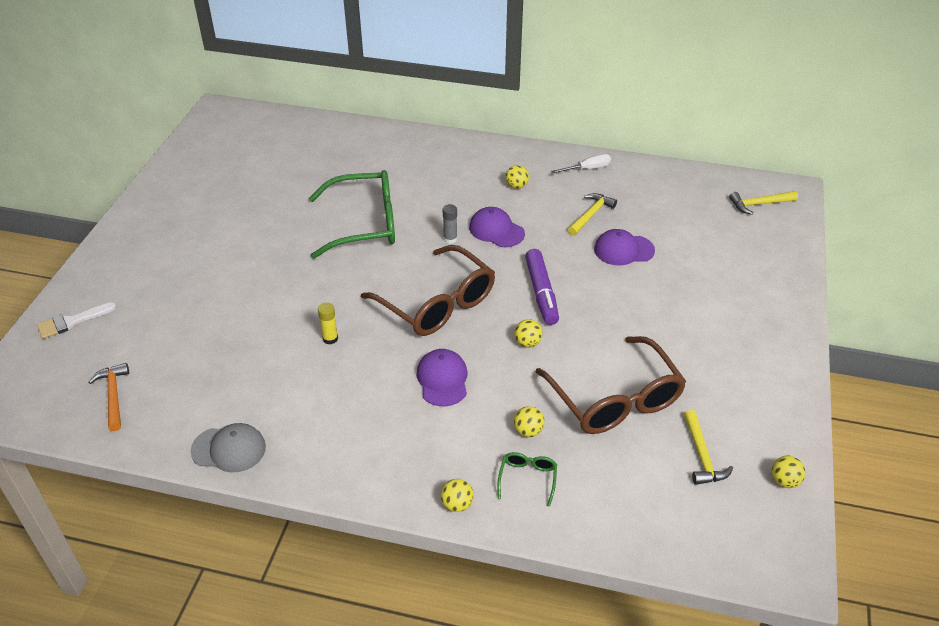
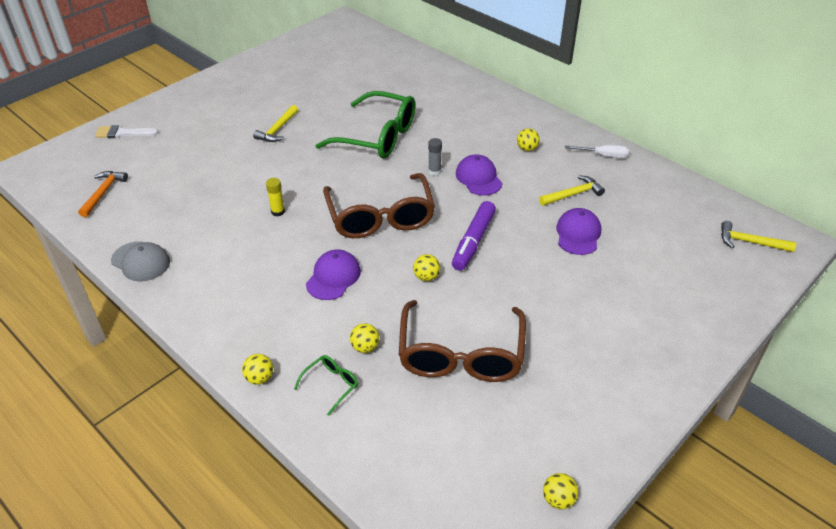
camera: 30 degrees right, 0 degrees up
(623, 250) = (578, 234): purple cap -> purple cap turned 75 degrees clockwise
(702, 456) = (498, 439): yellow hammer -> yellow hammer (277, 129)

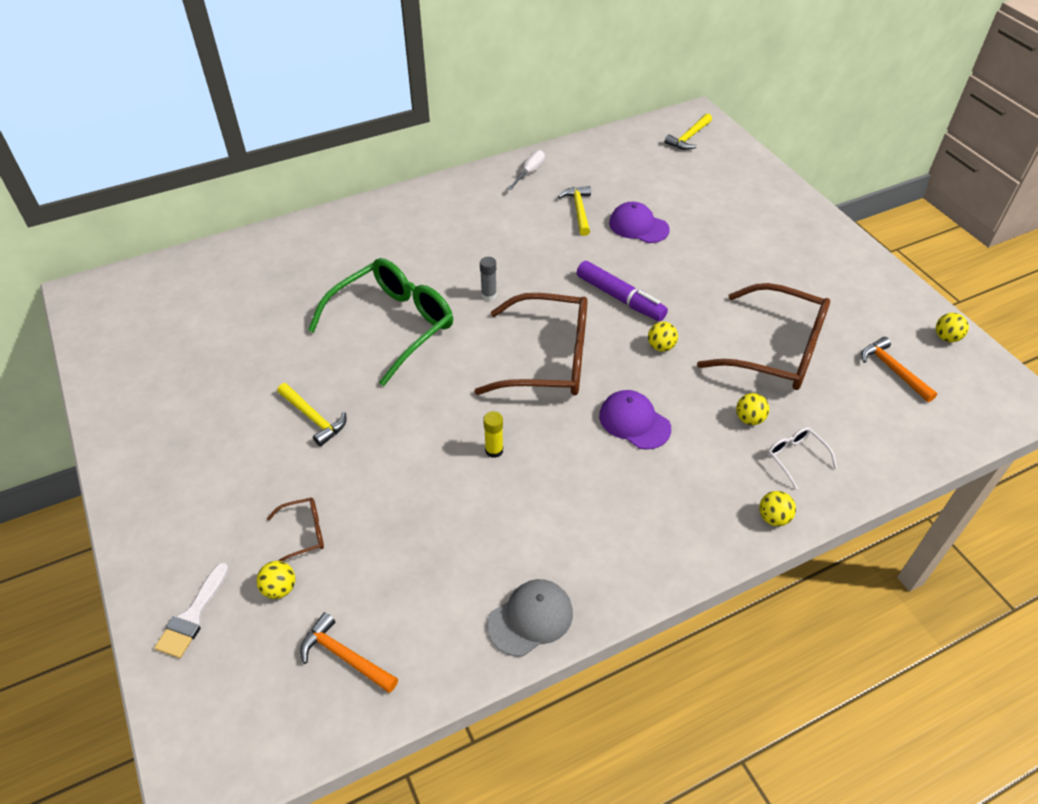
camera: 70 degrees left, 5 degrees up
(186, 153) = (304, 533): none -> brown glasses
(331, 385) = (795, 457): green glasses -> white glasses
(478, 178) = (519, 265): purple cap -> none
(480, 451) = (893, 370): none -> orange hammer
(527, 149) = (488, 217): yellow ball -> yellow ball (280, 588)

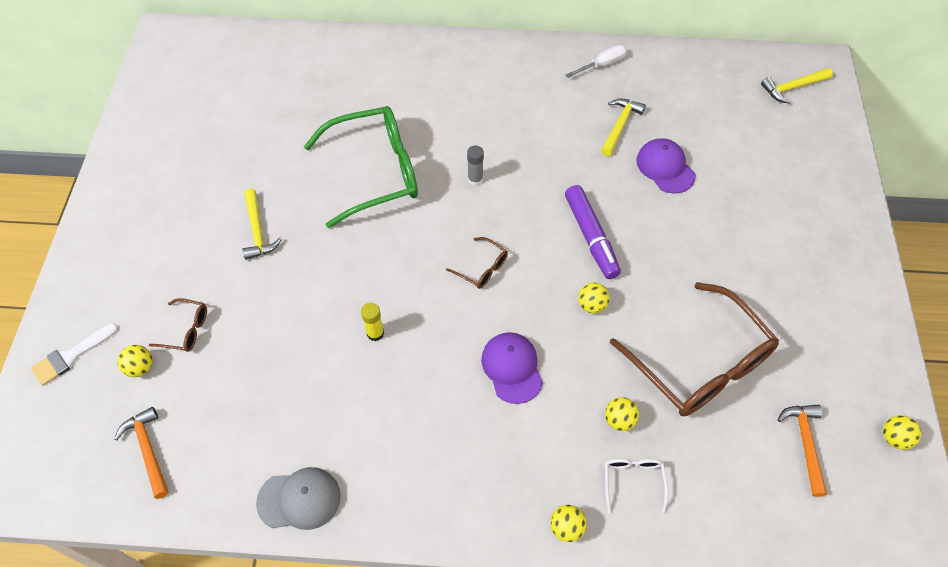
camera: 30 degrees right, 10 degrees up
(549, 359) = (482, 268): brown glasses -> brown glasses, size x0.42

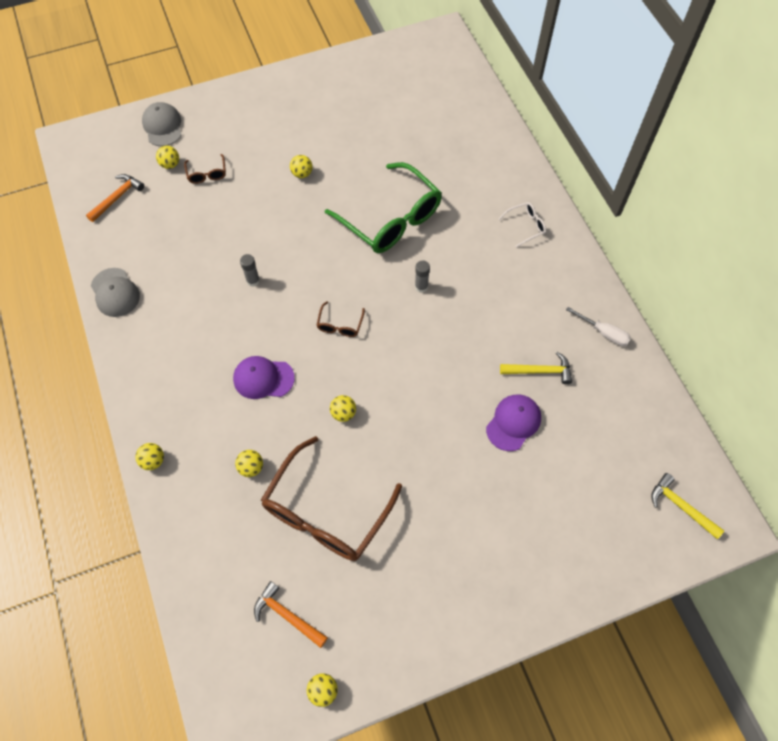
camera: 65 degrees right, 5 degrees up
(71, 356) = (162, 126): white brush -> grey cap
(258, 231) = (302, 174): yellow hammer -> yellow ball
(375, 333) = (253, 280): yellow glue stick -> grey glue stick
(512, 368) = (263, 378): purple cap -> purple cap turned 135 degrees counterclockwise
(591, 237) = (409, 390): purple marker -> none
(633, 481) = (205, 494): white glasses -> white glasses (526, 226)
(805, 444) = (287, 615): orange hammer -> orange hammer turned 120 degrees counterclockwise

